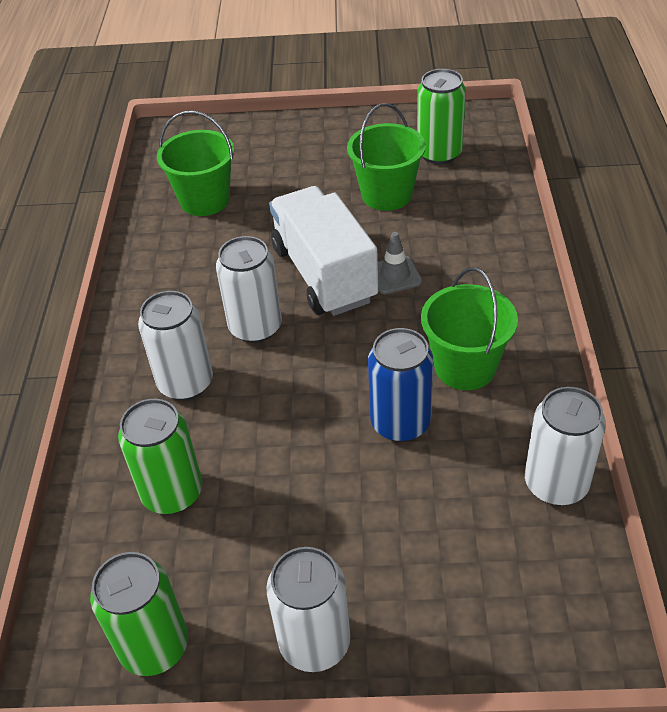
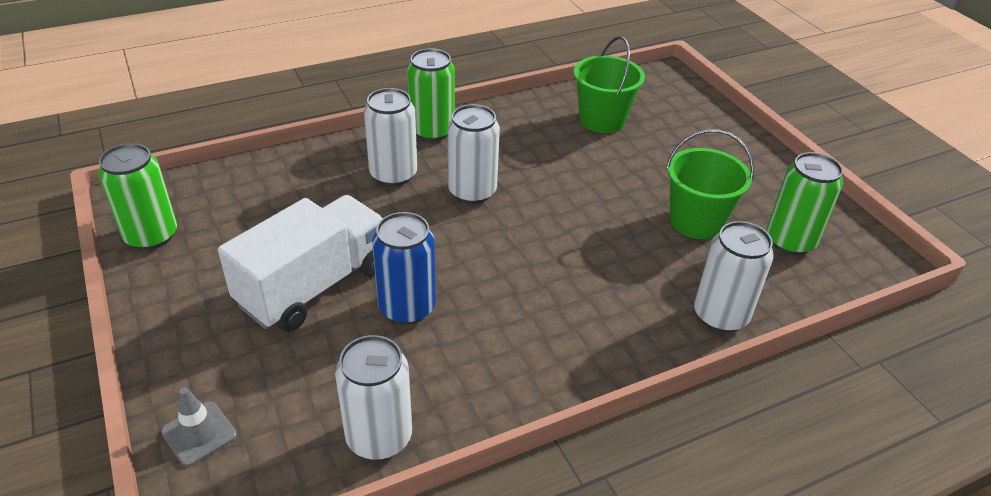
camera: 60 degrees right, 5 degrees down
(172, 493) = (285, 202): green can -> green can (432, 131)
(314, 642) = (169, 316): white can -> white can (720, 315)
(324, 274) = (560, 212): white truck -> white truck (314, 286)
(395, 275) = (588, 256): grey traffic cone -> grey traffic cone (199, 433)
(465, 367) = (497, 334): green bucket -> none

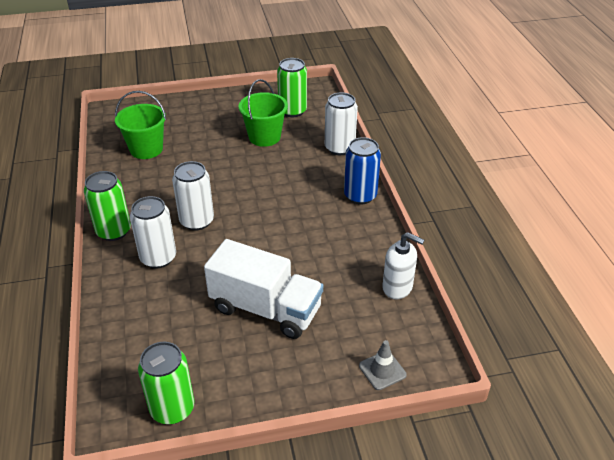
camera: 75 degrees left, 0 degrees up
(314, 286) = (265, 309): white truck -> white truck turned 150 degrees clockwise
(379, 437) = (397, 287): white can -> white soap dispenser
(407, 307) = (299, 265): blue can -> blue can (360, 196)

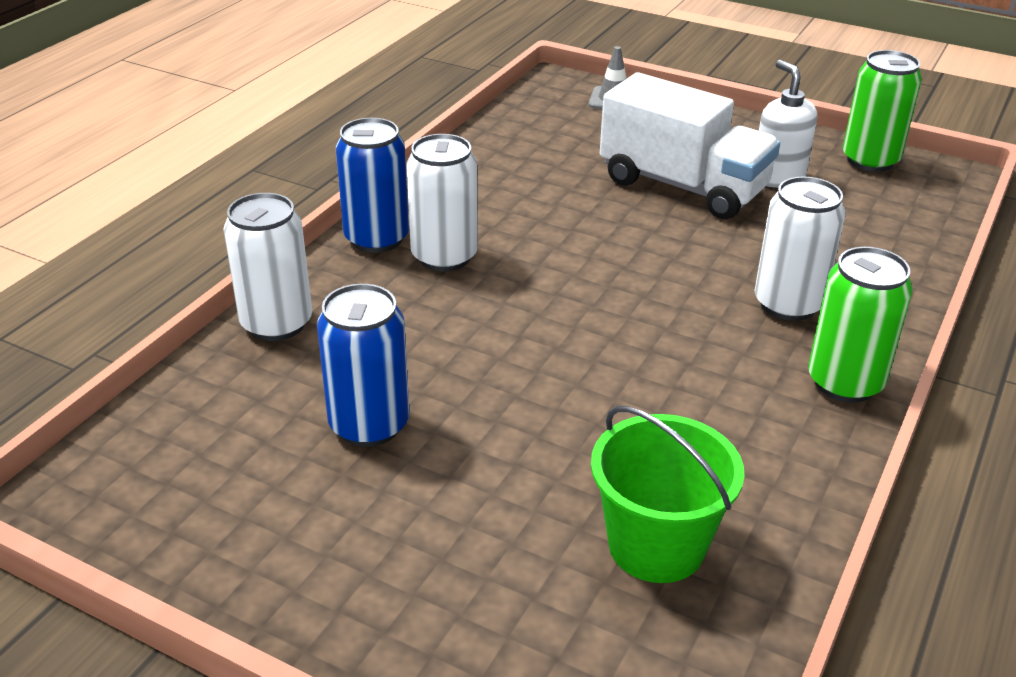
camera: 140 degrees left, 5 degrees down
(197, 221) = (678, 328): white can -> white can (444, 256)
(264, 137) = (369, 425): green bucket -> blue can
(265, 309) = (682, 186): white truck -> white truck turned 150 degrees clockwise
(292, 111) = (219, 458): green can -> none
(397, 287) = (498, 138): white soap dispenser -> white soap dispenser (778, 177)

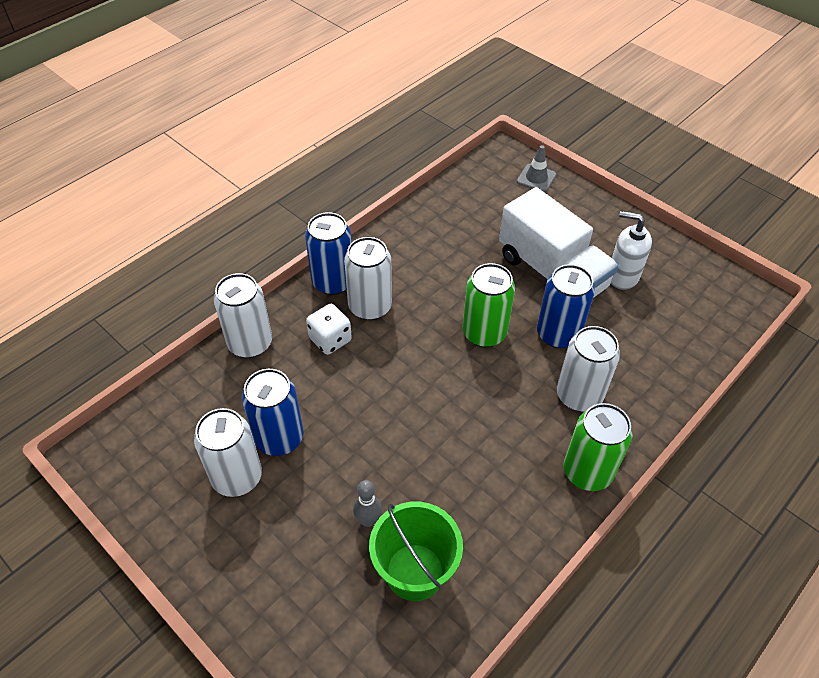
camera: 15 degrees right, 15 degrees up
(319, 484) = (237, 477): none -> white can
(400, 300) = (330, 339): none -> white dice
(554, 497) = (368, 520): none -> grey bowling pin
(725, 246) = (558, 334): none -> blue can
(778, 177) = (622, 276): white soap dispenser -> white soap dispenser turned 60 degrees counterclockwise
(870, 160) = (697, 272): green can -> green can (484, 333)

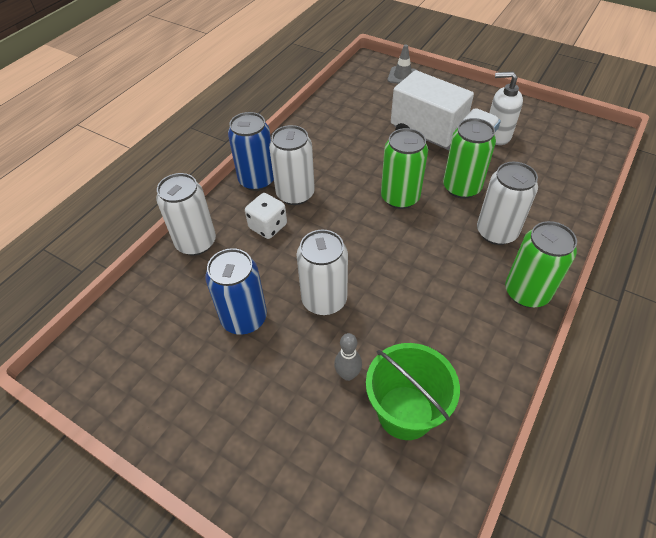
camera: 10 degrees left, 0 degrees up
(237, 477) = (213, 361): white can -> white can (324, 300)
(558, 334) = (461, 187): blue can -> green can

